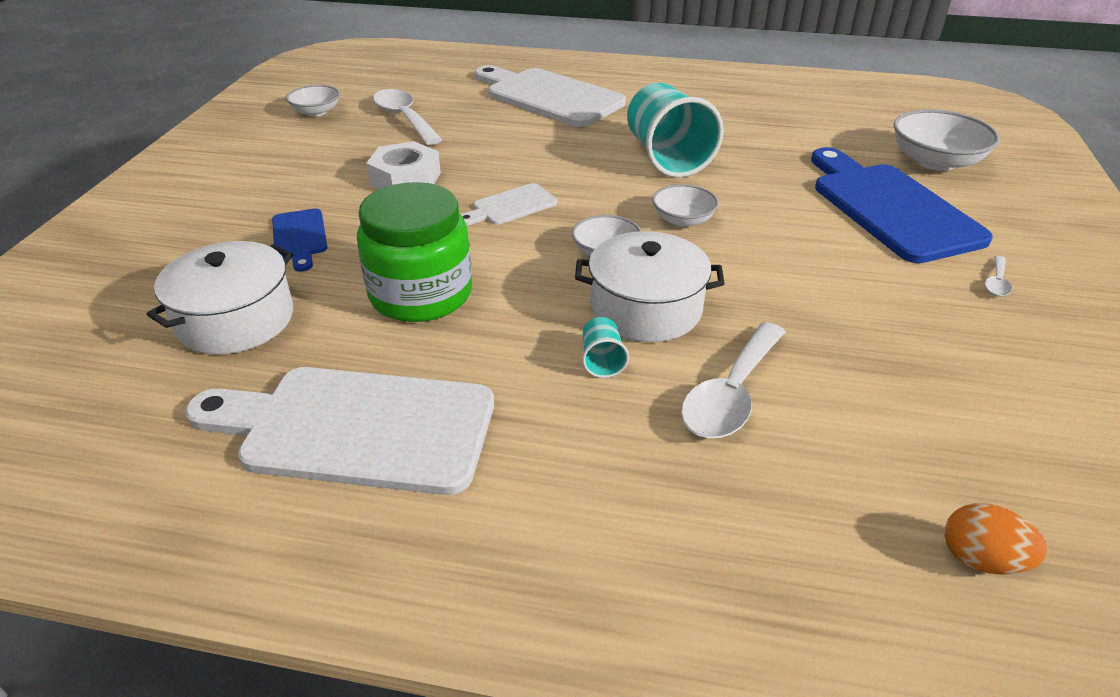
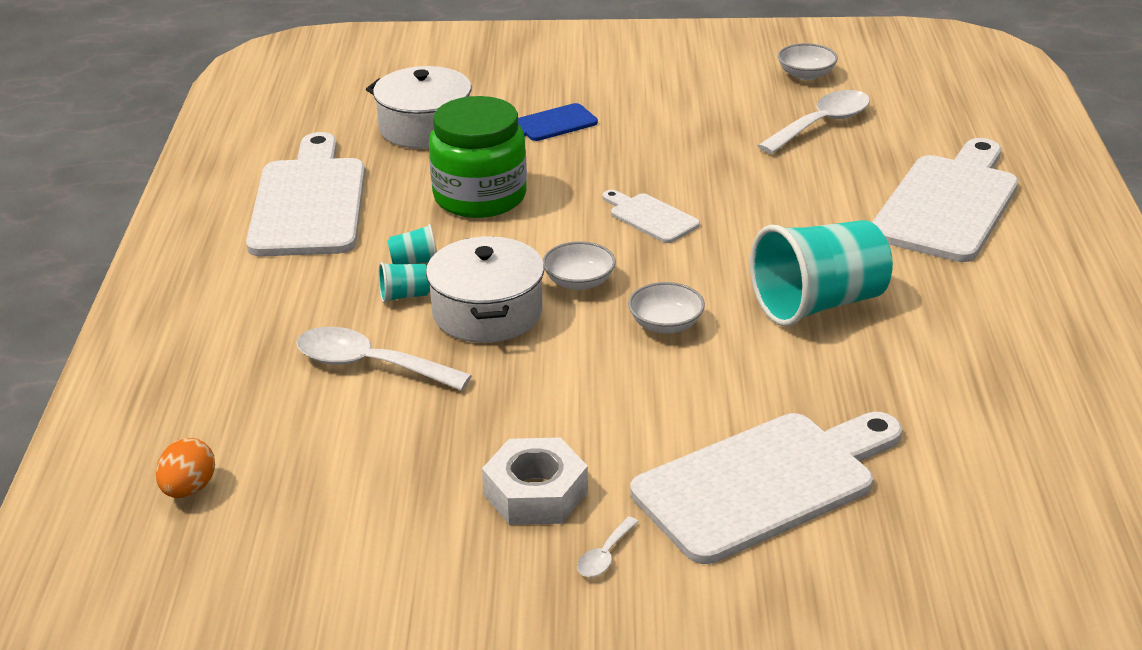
camera: 80 degrees right, 5 degrees down
(405, 178) = (681, 151): white nut -> white nut (535, 493)
(536, 348) = (415, 262): none -> turquoise cup
(890, 207) = (764, 483): blue cutting board -> white cutting board
(935, 161) = (936, 540): white bowl -> none
(996, 283) = (605, 556): white spoon -> white spoon turned 75 degrees counterclockwise

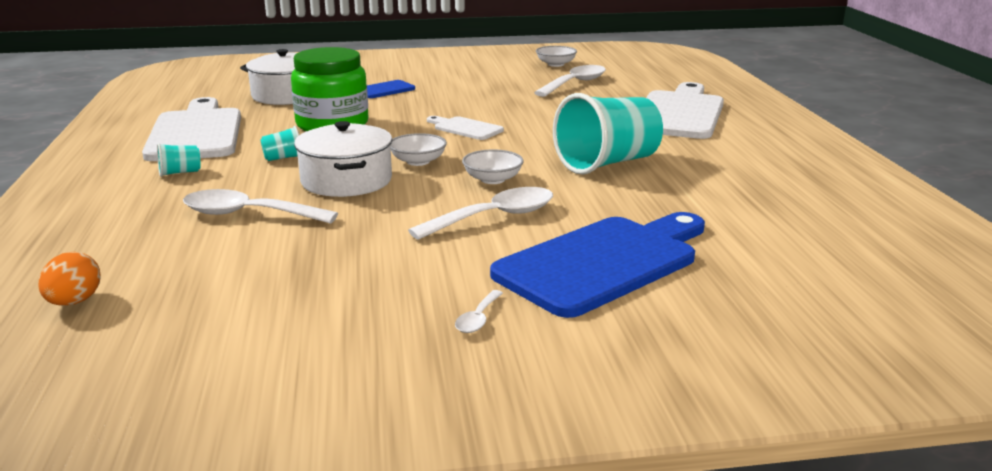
camera: 10 degrees left, 10 degrees down
(404, 296) = (276, 175): turquoise cup -> turquoise cup (180, 173)
(535, 493) = (405, 282): white nut -> none
(655, 395) = (495, 217): none -> white spoon
(764, 483) = (603, 262): white cutting board -> blue cutting board

